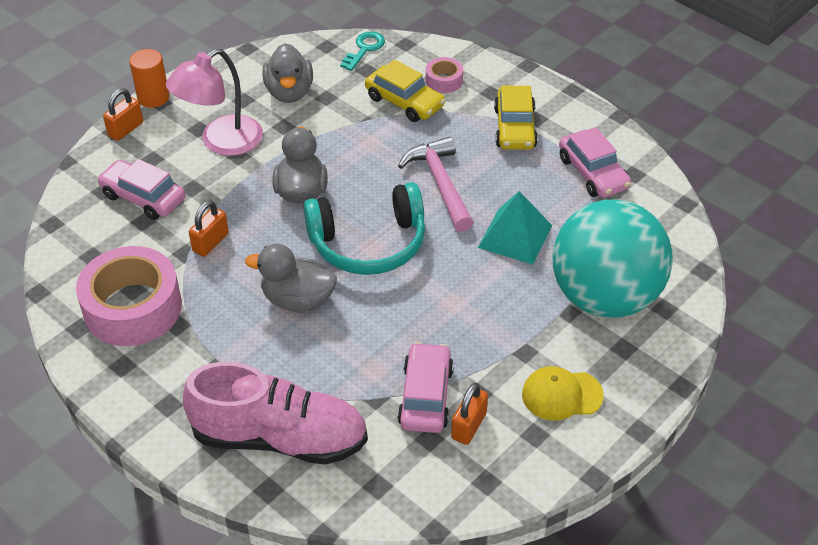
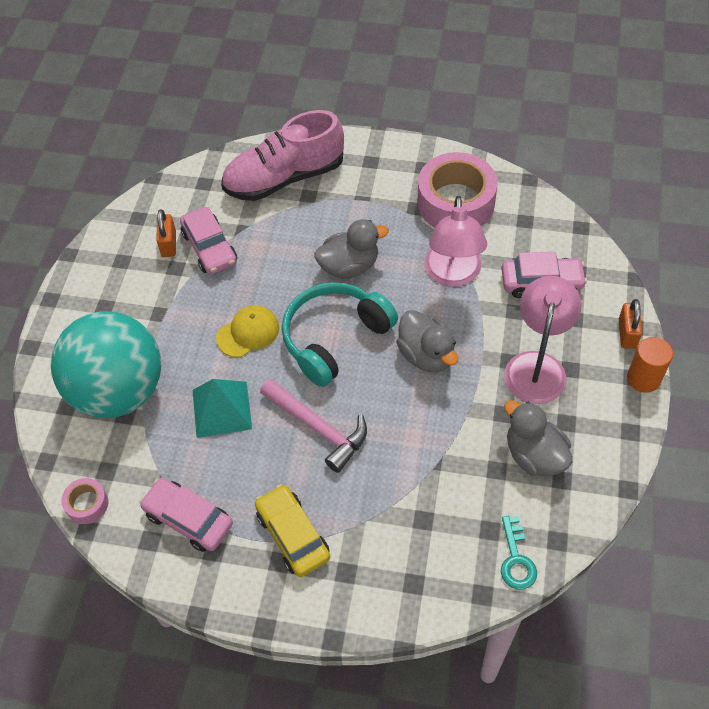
camera: 150 degrees right, 10 degrees up
(210, 242) = (453, 275): orange padlock -> pink lamp
(404, 102) = (420, 507): yellow car -> none
(444, 81) = (403, 560): pink tape -> pink tape (87, 504)
(561, 395) = (116, 296): yellow cap -> yellow cap (248, 333)

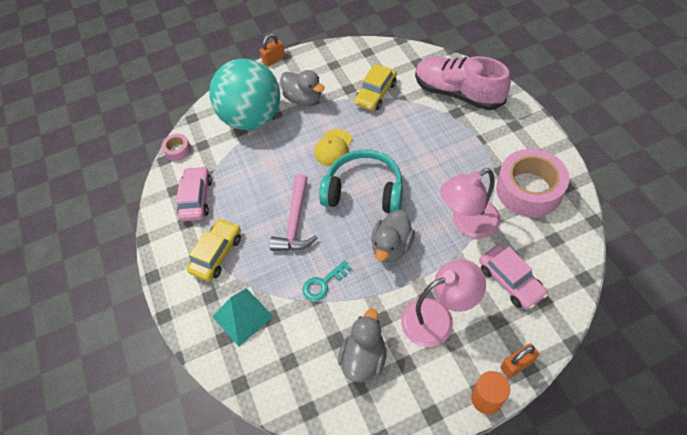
camera: 60 degrees right, 0 degrees up
(169, 244) = (362, 75): orange padlock -> orange padlock (274, 59)
(210, 248) = (376, 94): pink car -> yellow car
(221, 409) = (274, 168): turquoise pyramid -> turquoise pyramid (242, 316)
(248, 333) = (333, 148): yellow cap -> yellow cap turned 90 degrees clockwise
(349, 266) = (423, 165): grey duck -> grey duck (304, 99)
(516, 559) = (277, 391): turquoise key -> turquoise key (323, 283)

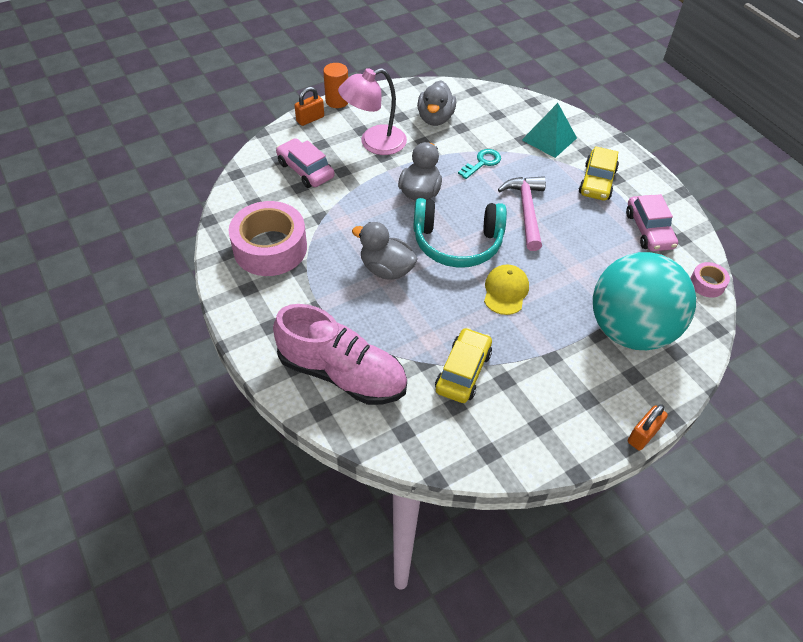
camera: 165 degrees right, 5 degrees down
(304, 99) = (567, 361): grey duck -> grey duck (386, 269)
(467, 224) = (341, 214): pink lamp -> none

